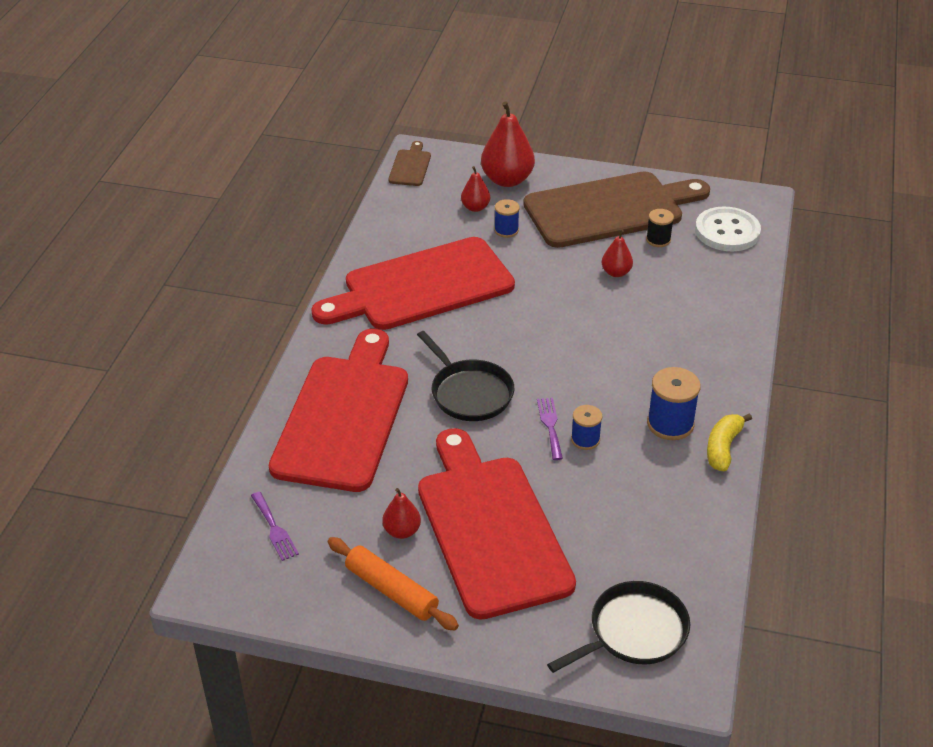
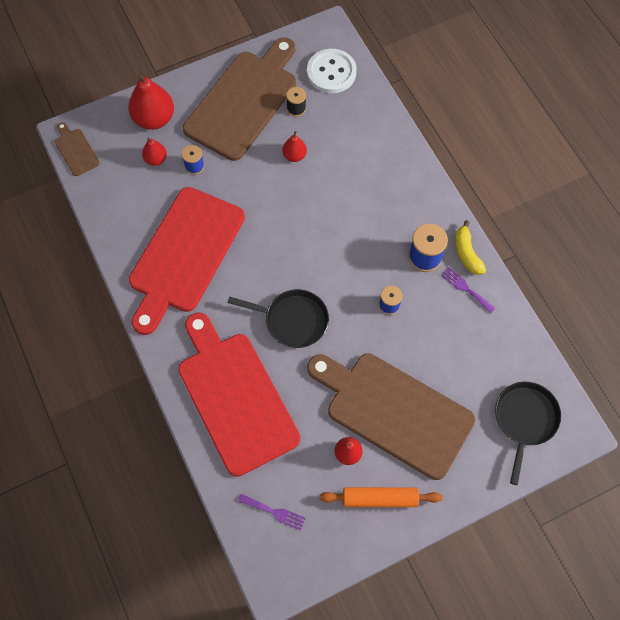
camera: 40 degrees left, 25 degrees up
(490, 528) = (394, 411): red cutting board -> brown cutting board
(550, 425) = (361, 309): purple fork -> purple fork (466, 288)

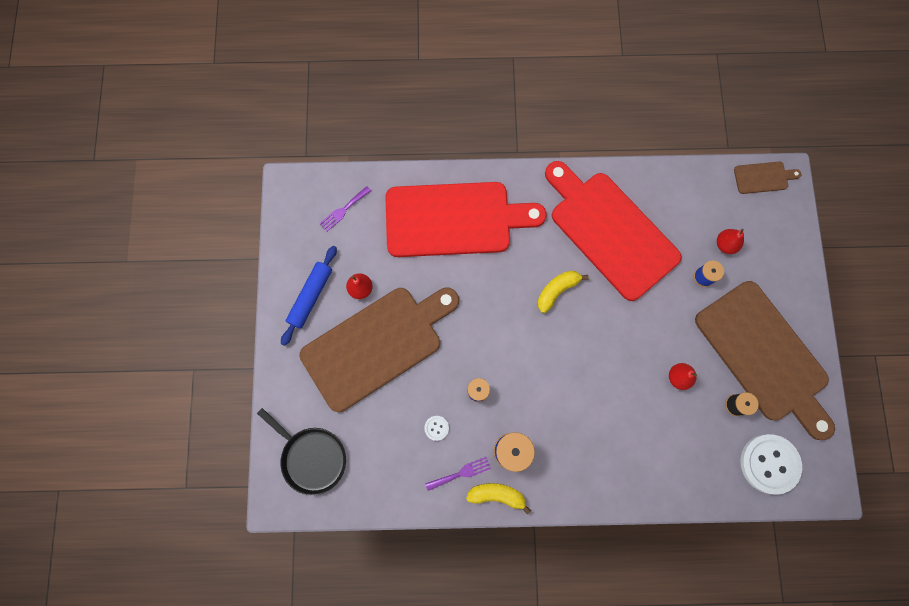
camera: 115 degrees right, 10 degrees up
(154, 119) = (774, 260): red pear -> none
(263, 277) = (557, 290): none -> yellow banana
(293, 320) = (502, 297): black pan -> none
(380, 498) = (311, 296): orange rolling pin -> blue rolling pin
(439, 325) = (436, 428): none -> white button

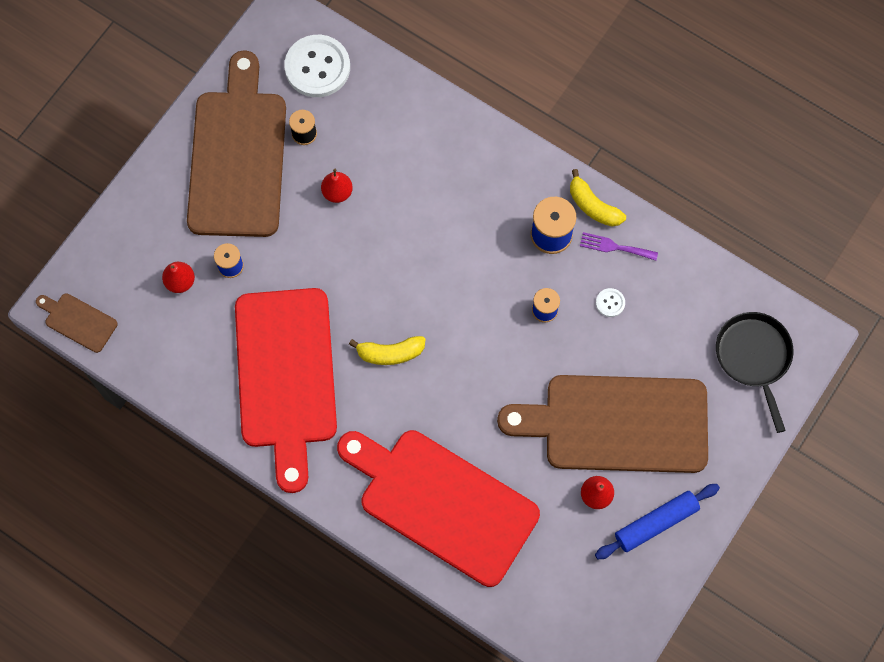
camera: 145 degrees left, 5 degrees down
(343, 210) = (558, 599): purple fork -> none

